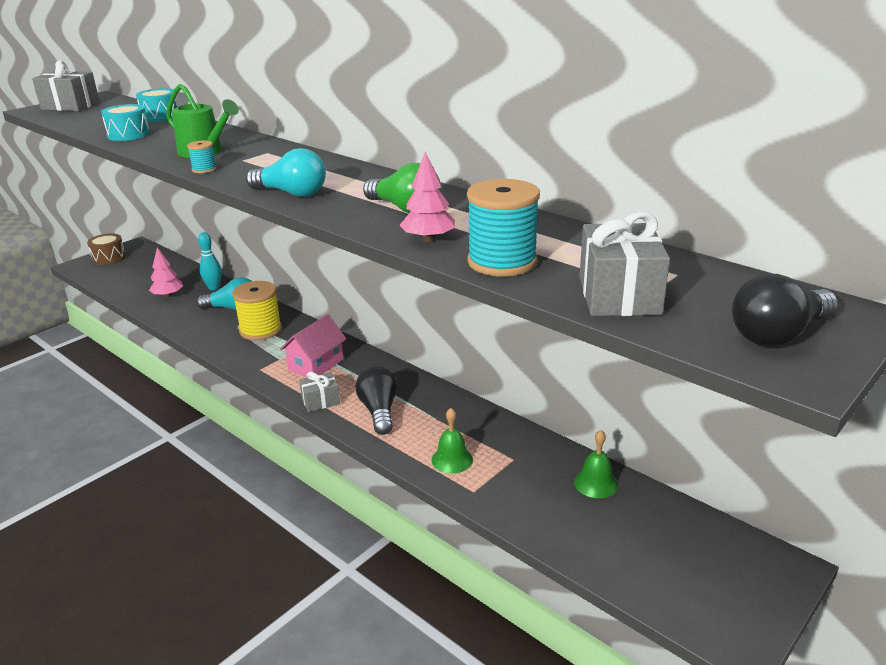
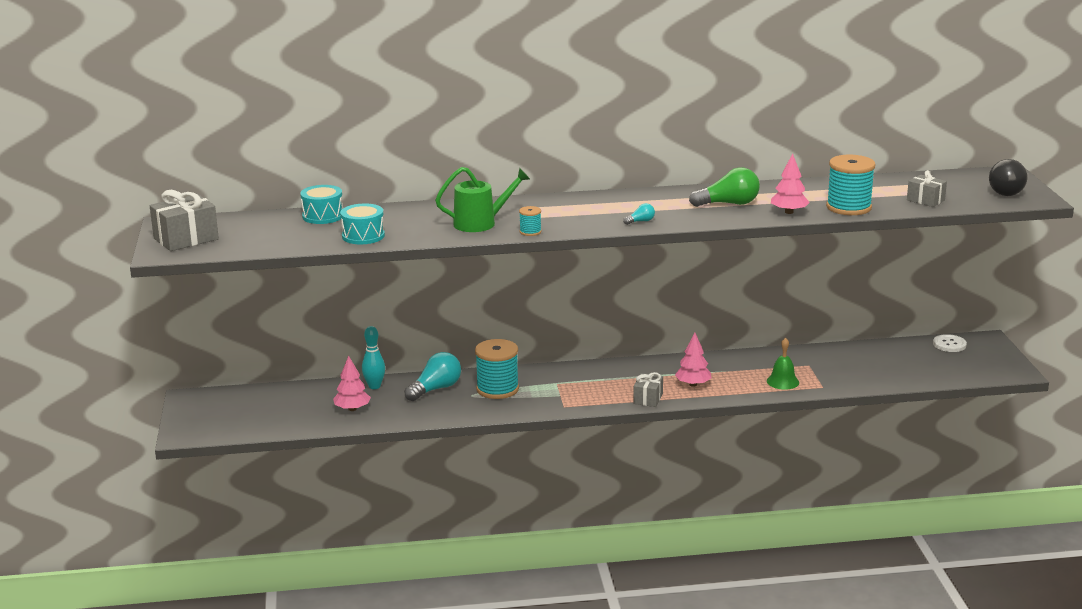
camera: 50 degrees left, 5 degrees down
(109, 258) = (197, 416): brown drum -> none
(260, 330) = (497, 389): yellow spool -> turquoise spool
(291, 193) = (640, 221): turquoise light bulb -> turquoise light bulb, size x0.47
(316, 365) = (592, 385): pink house -> none
(379, 411) = (693, 384): black light bulb -> pink tree
(596, 483) = (863, 353): green bell -> none
(618, 295) = (925, 200): grey gift -> grey gift, size x0.60
(720, 540) = (949, 344): none -> white button

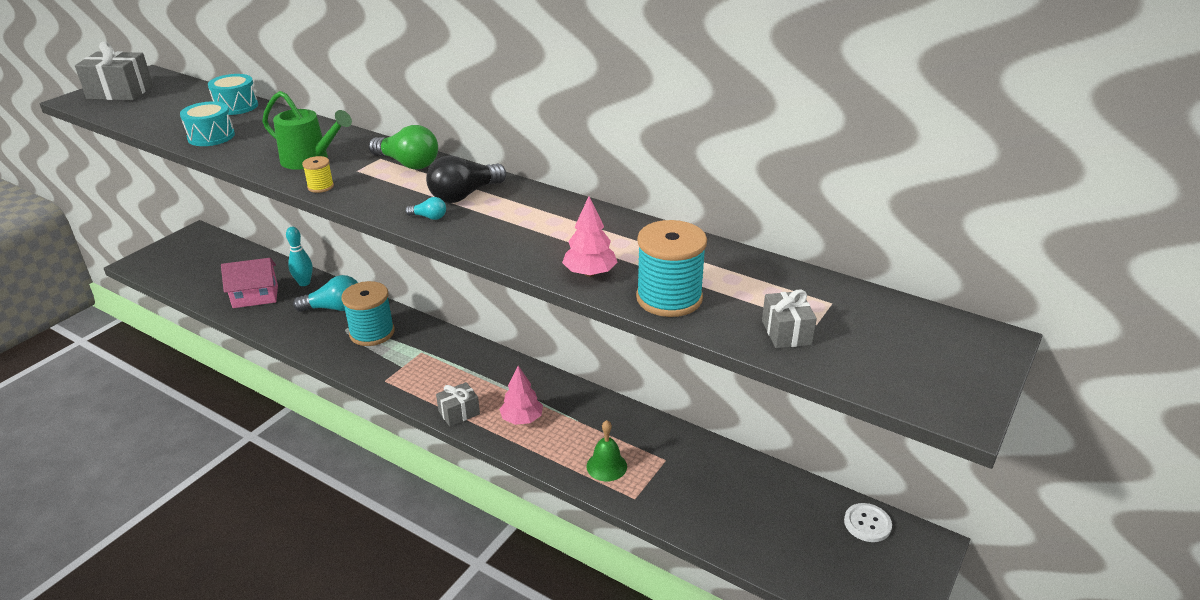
camera: 40 degrees right, 10 degrees up
(352, 409) = (255, 296): pink tree -> pink house
(530, 232) = (320, 187): turquoise spool -> yellow spool
(728, 204) = (553, 233): green light bulb -> green light bulb (408, 164)
(1004, 190) = (932, 368): black light bulb -> black light bulb (464, 195)

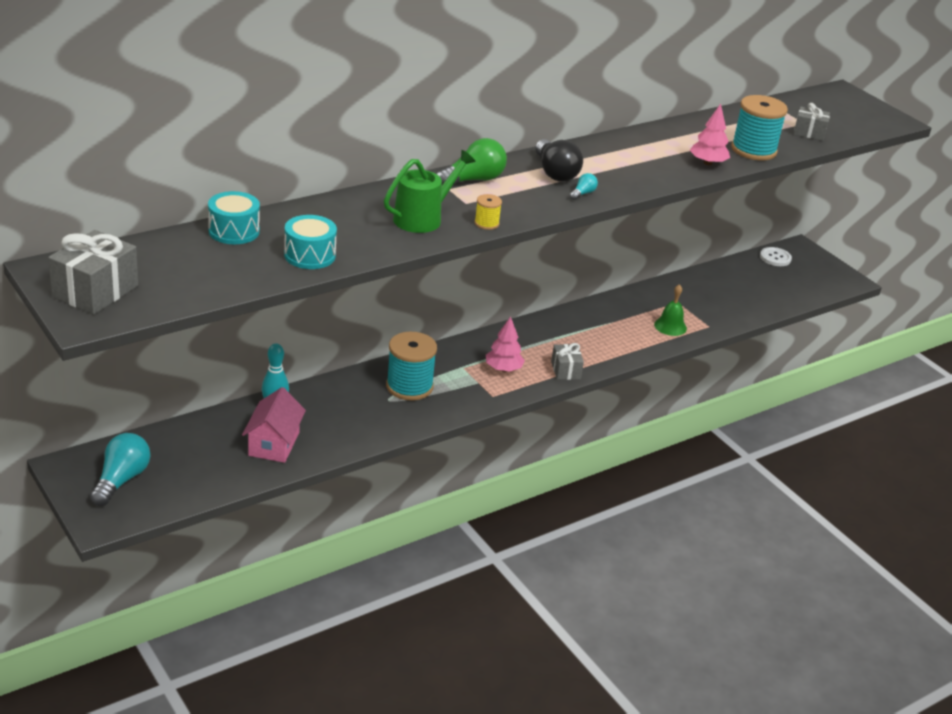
camera: 70 degrees left, 0 degrees up
(334, 308) = (344, 399): turquoise light bulb -> turquoise light bulb (121, 480)
(522, 419) = (593, 344): pink tree -> pink tree (503, 369)

